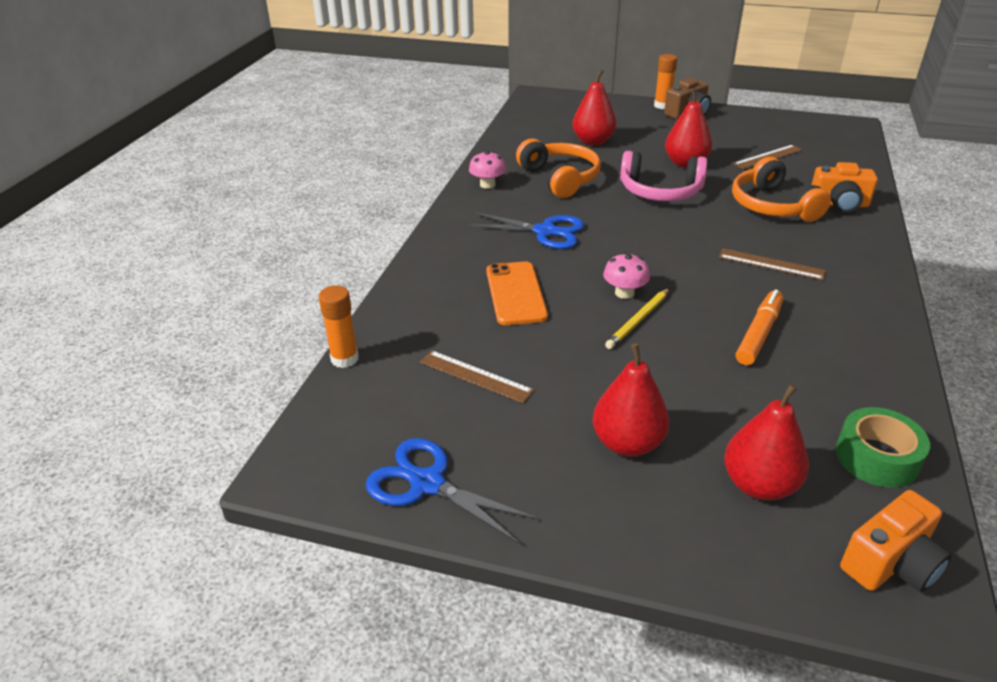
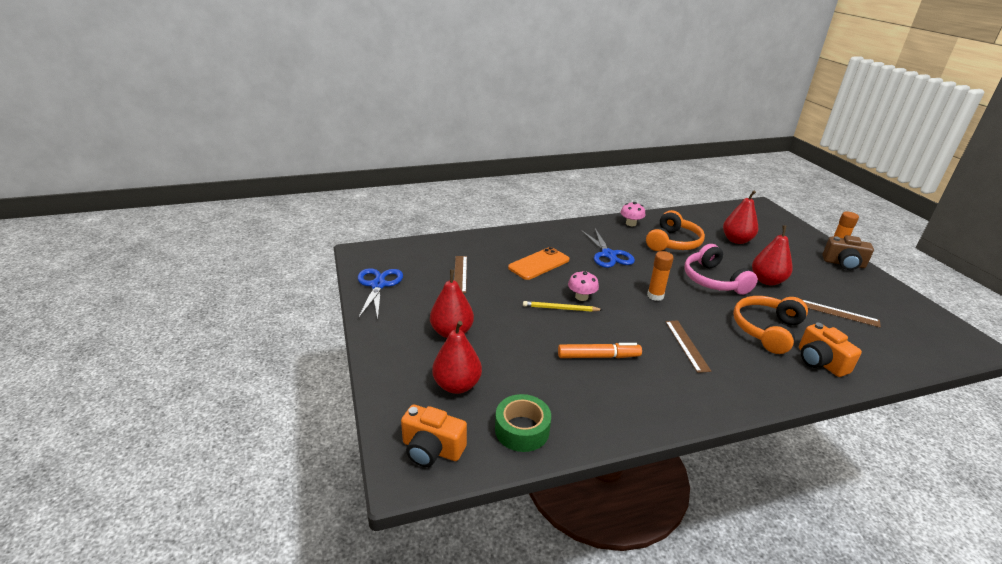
camera: 55 degrees right, 5 degrees down
(344, 359) = (439, 238): orange glue stick -> orange glue stick (655, 296)

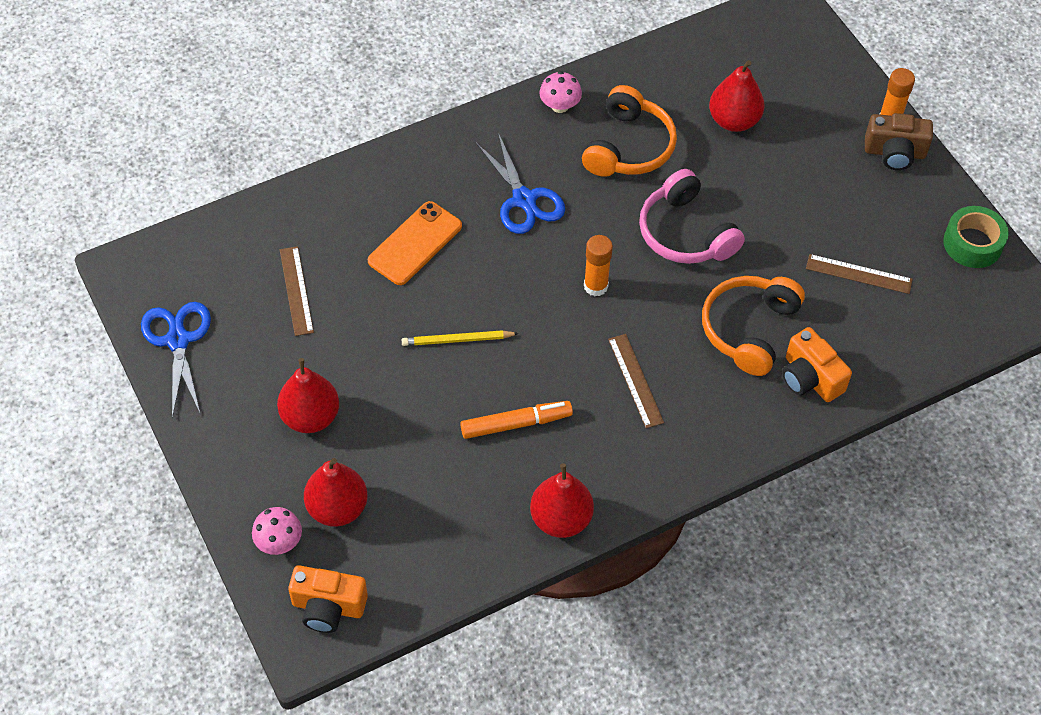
camera: 10 degrees left, 25 degrees up
(522, 430) = (429, 560): green tape -> green tape (972, 243)
(581, 297) = (486, 309): pink mushroom -> pink mushroom (279, 542)
(767, 281) = (767, 218): red pear -> red pear (561, 519)

